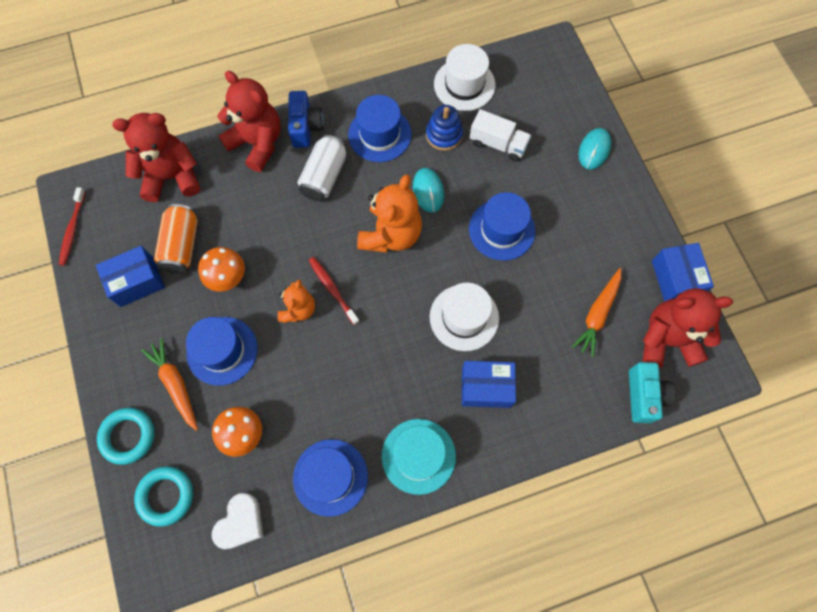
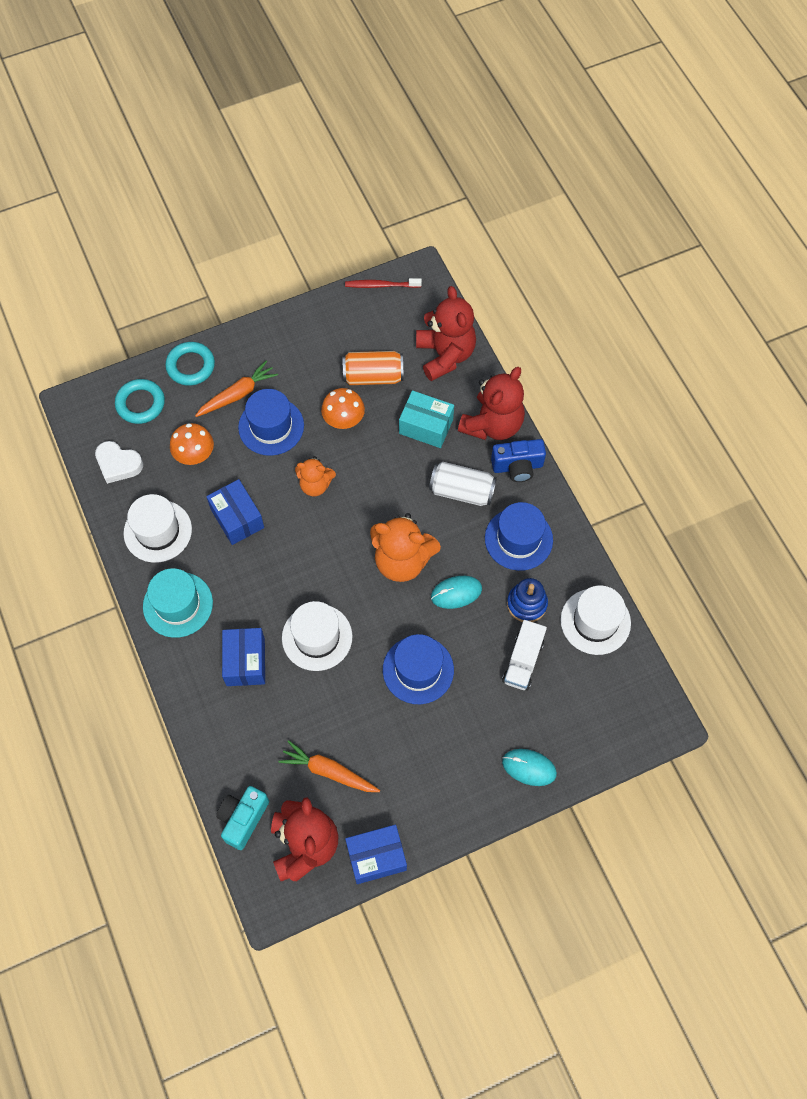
camera: 85 degrees right, 5 degrees down
(137, 282) = (333, 346): blue box -> blue box (237, 518)
(249, 201) = (426, 426): none -> turquoise box
(330, 477) = (158, 531): blue hat -> white hat
(332, 289) = (338, 513): red toothbrush -> none
(644, 396) = (243, 819): turquoise camera -> turquoise camera turned 120 degrees clockwise

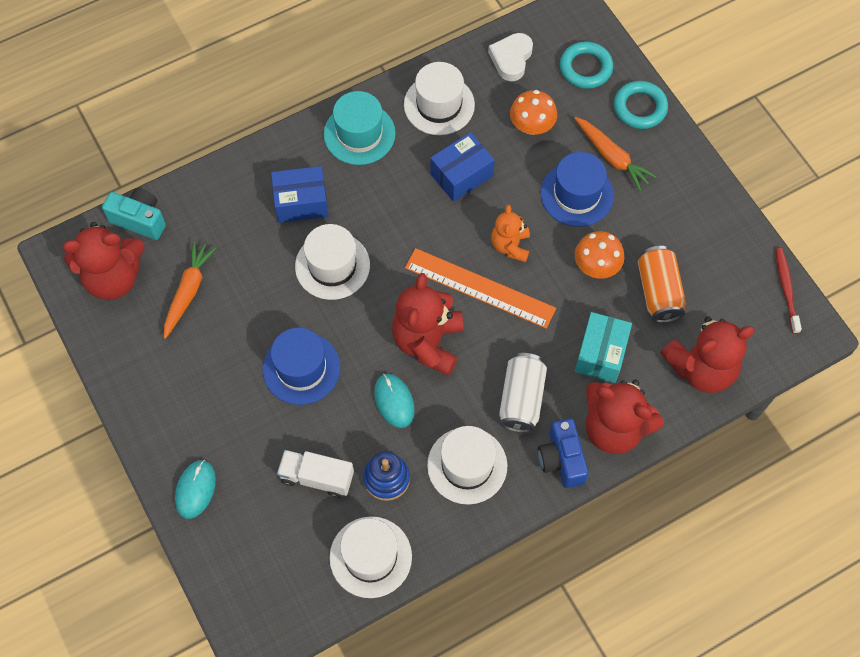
camera: 85 degrees right, 0 degrees up
(354, 513) = (480, 288): none -> orange ruler
(376, 857) = (101, 344): blue box -> none
(402, 560) = (428, 342): orange teddy bear -> red teddy bear
(518, 539) = (467, 465): blue hat -> white hat

